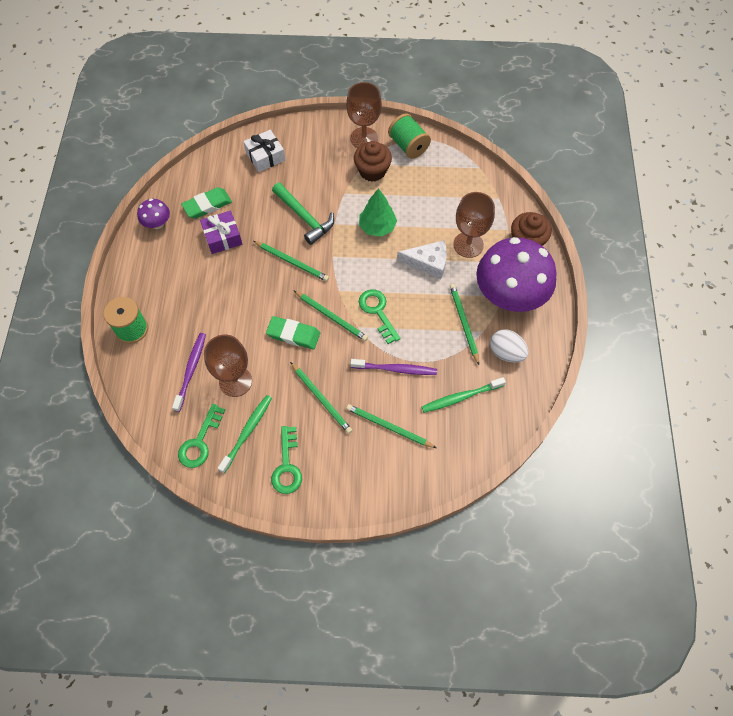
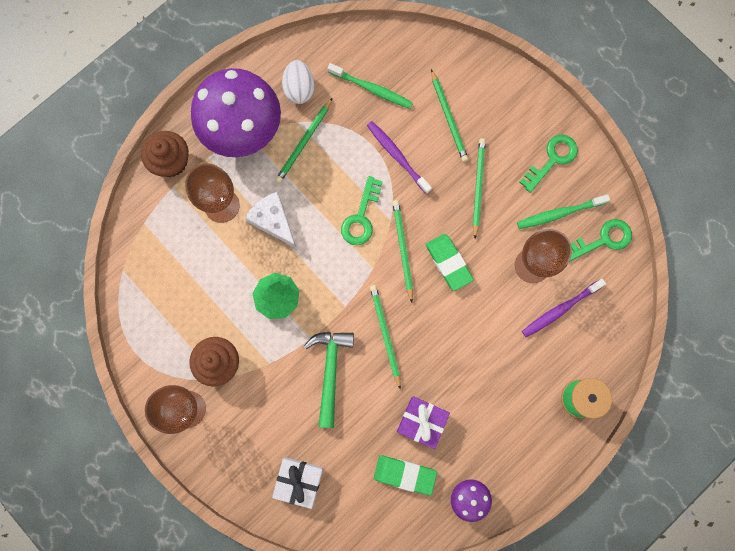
camera: 135 degrees left, 15 degrees up
(408, 146) = (157, 358): green spool -> none

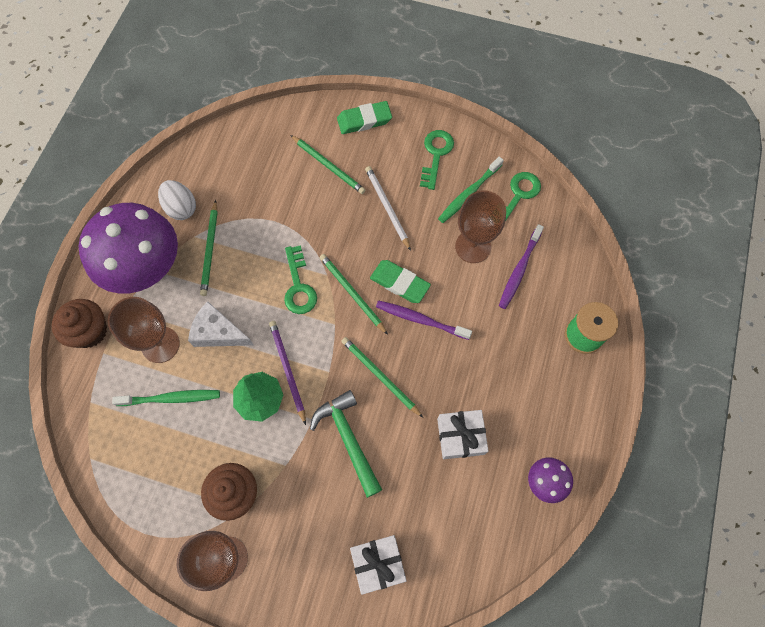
camera: 30 degrees left, 10 degrees down
(312, 286) = (287, 370): none -> purple pencil
(372, 89) = (248, 176): green toothbrush -> green toothbrush (171, 398)
(397, 156) = (301, 219): purple toothbrush -> purple toothbrush (420, 319)
(405, 474) = (474, 495): green eraser -> green eraser (364, 120)
(422, 422) = (460, 436): purple gift -> white gift
(478, 186) = (387, 207): green pencil -> white pencil

